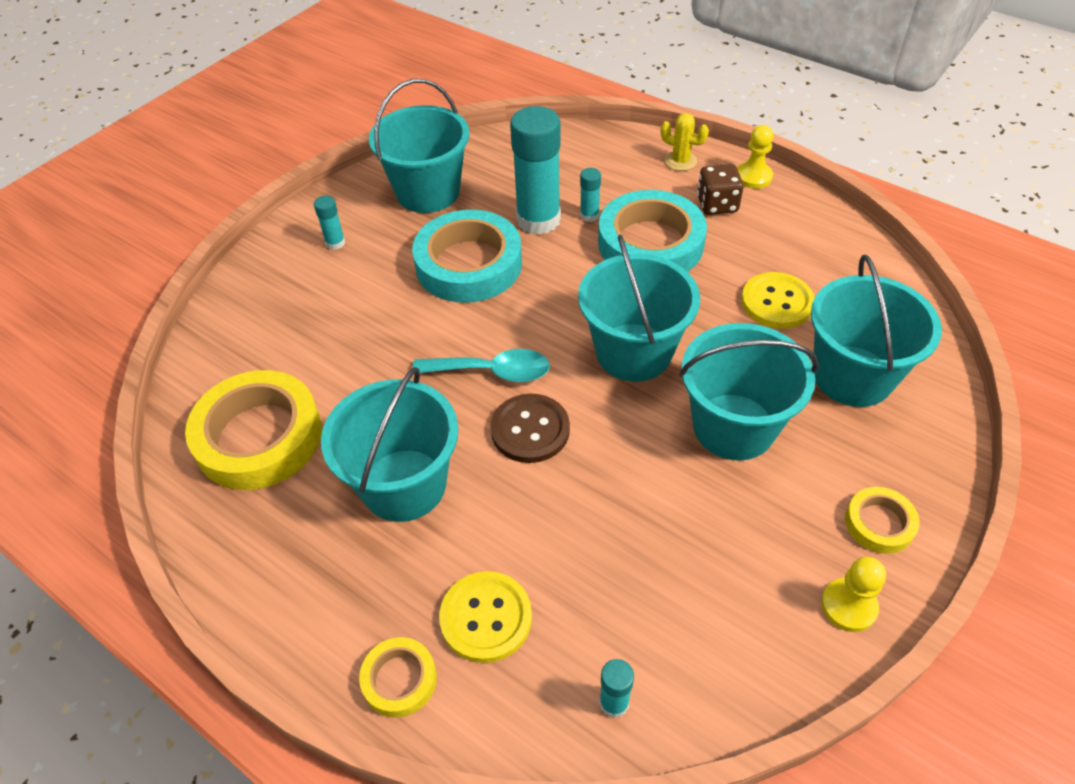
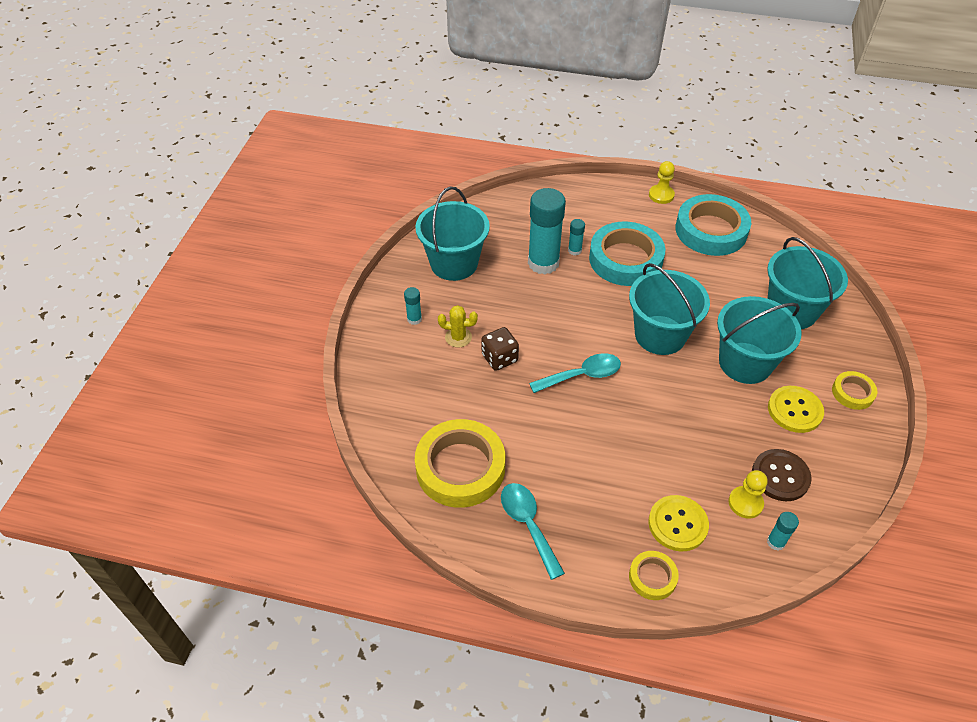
camera: 25 degrees left, 0 degrees up
(288, 540) = (528, 524): none -> turquoise spoon
(404, 485) = (576, 465): turquoise bucket -> none
(469, 264) = (518, 307): turquoise tape -> turquoise tape (711, 230)
(530, 430) = (630, 404): brown button -> brown button (780, 476)
(680, 161) = (609, 196): yellow cactus -> yellow cactus (458, 337)
(717, 204) = (650, 221): brown dice -> brown dice (499, 358)
(777, 302) = (724, 277): yellow button -> yellow button (794, 410)
(848, 606) = (862, 444): yellow pawn -> yellow pawn (745, 503)

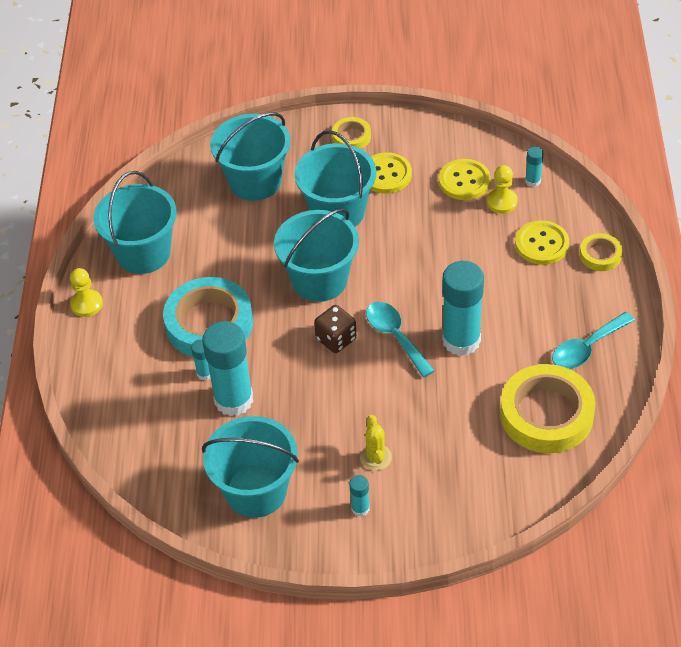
camera: 100 degrees left, 0 degrees up
(499, 358) = (394, 412): brown dice -> brown dice (336, 339)
(565, 423) = (461, 340): none -> turquoise glue stick
(711, 230) = (143, 253): turquoise tape -> turquoise bucket
(780, 476) = (464, 181): brown button -> yellow button

